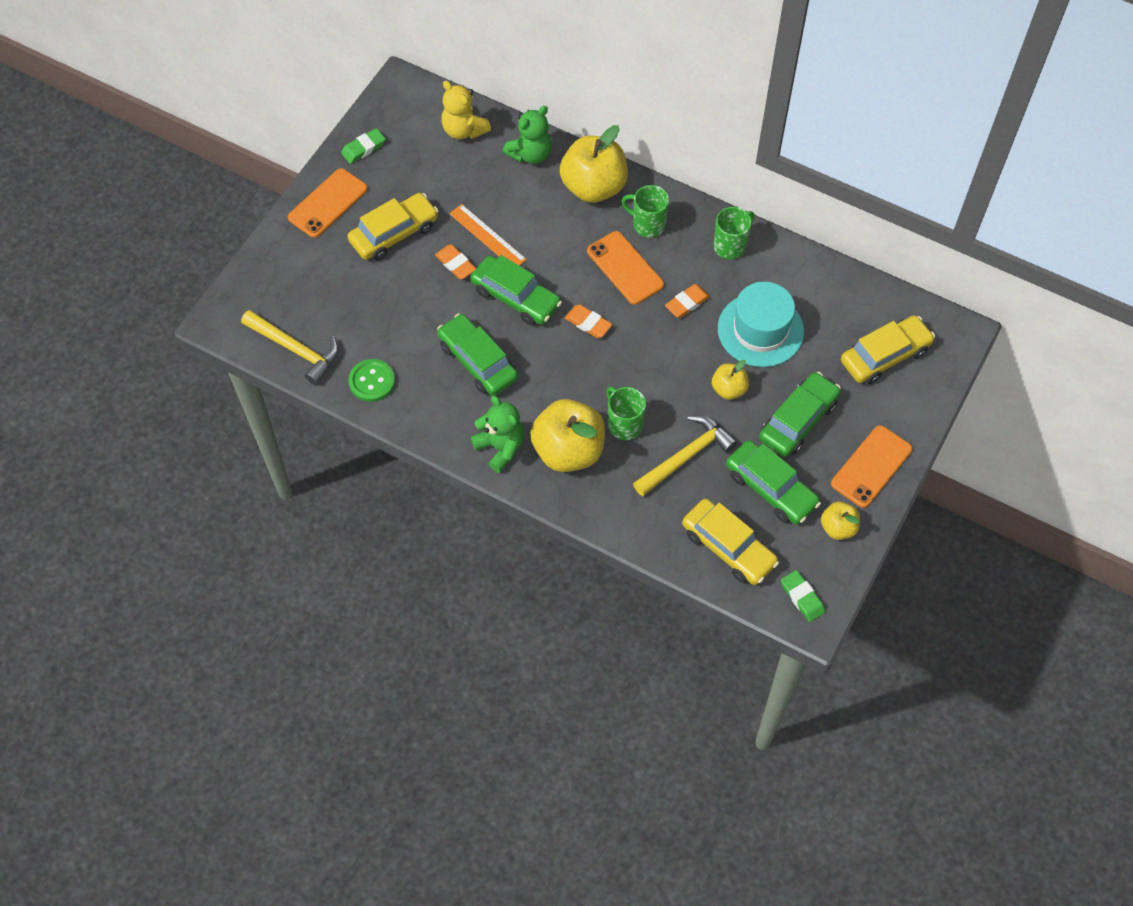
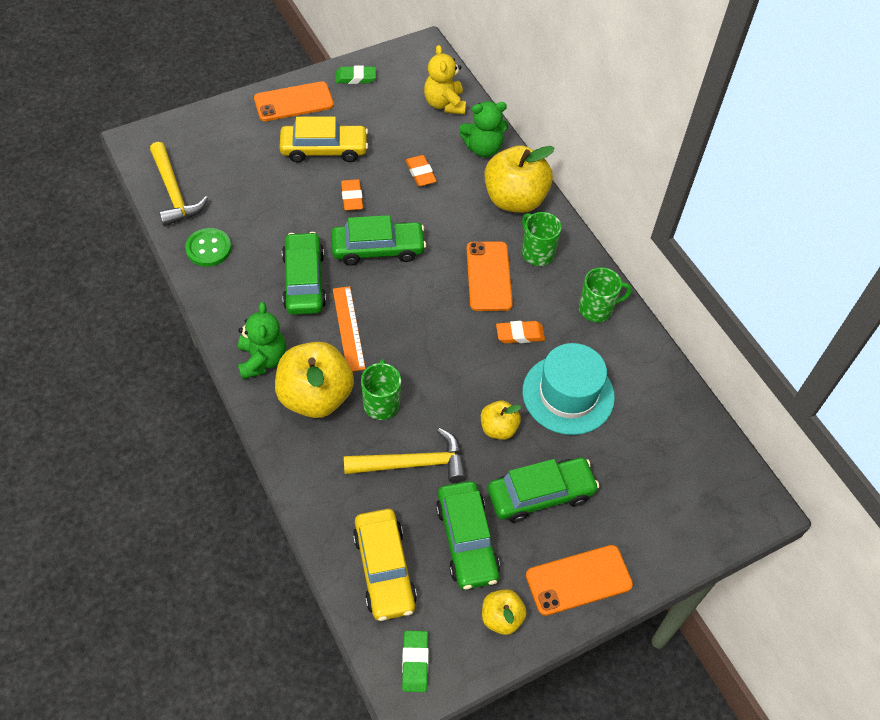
camera: 30 degrees right, 5 degrees down
(487, 236) = (395, 190): orange ruler -> orange ruler (348, 328)
(516, 297) = (378, 249): green car -> green car turned 75 degrees counterclockwise
(588, 323) = (420, 303): orange eraser -> orange eraser (420, 173)
(885, 356) = (670, 485): yellow car -> none

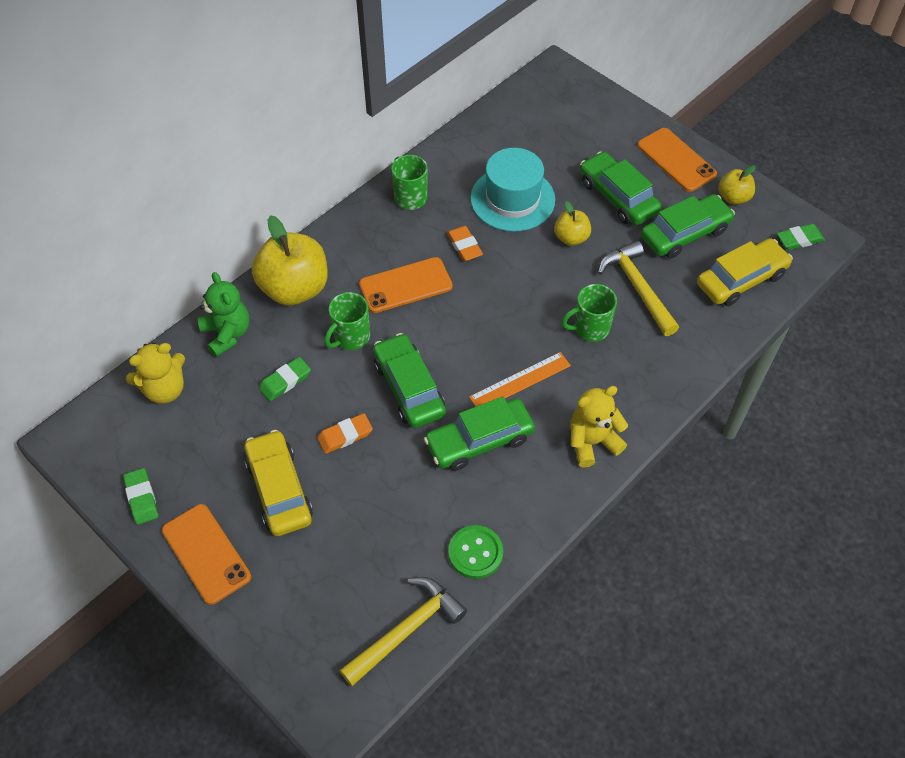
camera: 105 degrees left, 0 degrees up
(262, 360) = (592, 442): green teddy bear -> yellow teddy bear
(315, 396) = (609, 382): yellow apple -> none
(420, 173) = (285, 381): orange eraser -> green eraser
(537, 252) = (360, 255): green mug -> green mug (351, 337)

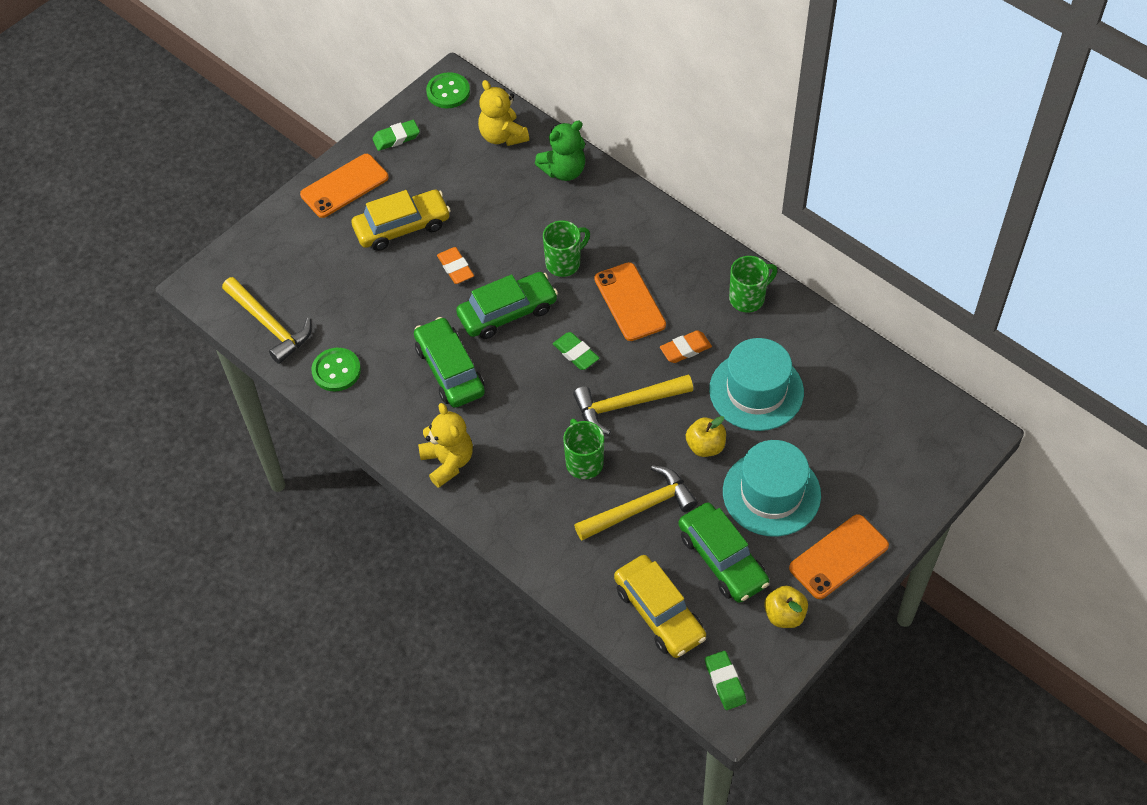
camera: 90 degrees right, 0 degrees up
(82, 443) = (448, 92): none -> green button
(285, 381) = (513, 219): green eraser -> green eraser (576, 353)
(294, 288) = (620, 214): yellow apple -> none
(351, 337) = (564, 263): green mug -> green mug turned 105 degrees clockwise
(520, 381) = (517, 401): orange ruler -> none
(525, 292) = (627, 404): none -> yellow hammer
(618, 197) = (771, 493): green car -> turquoise hat

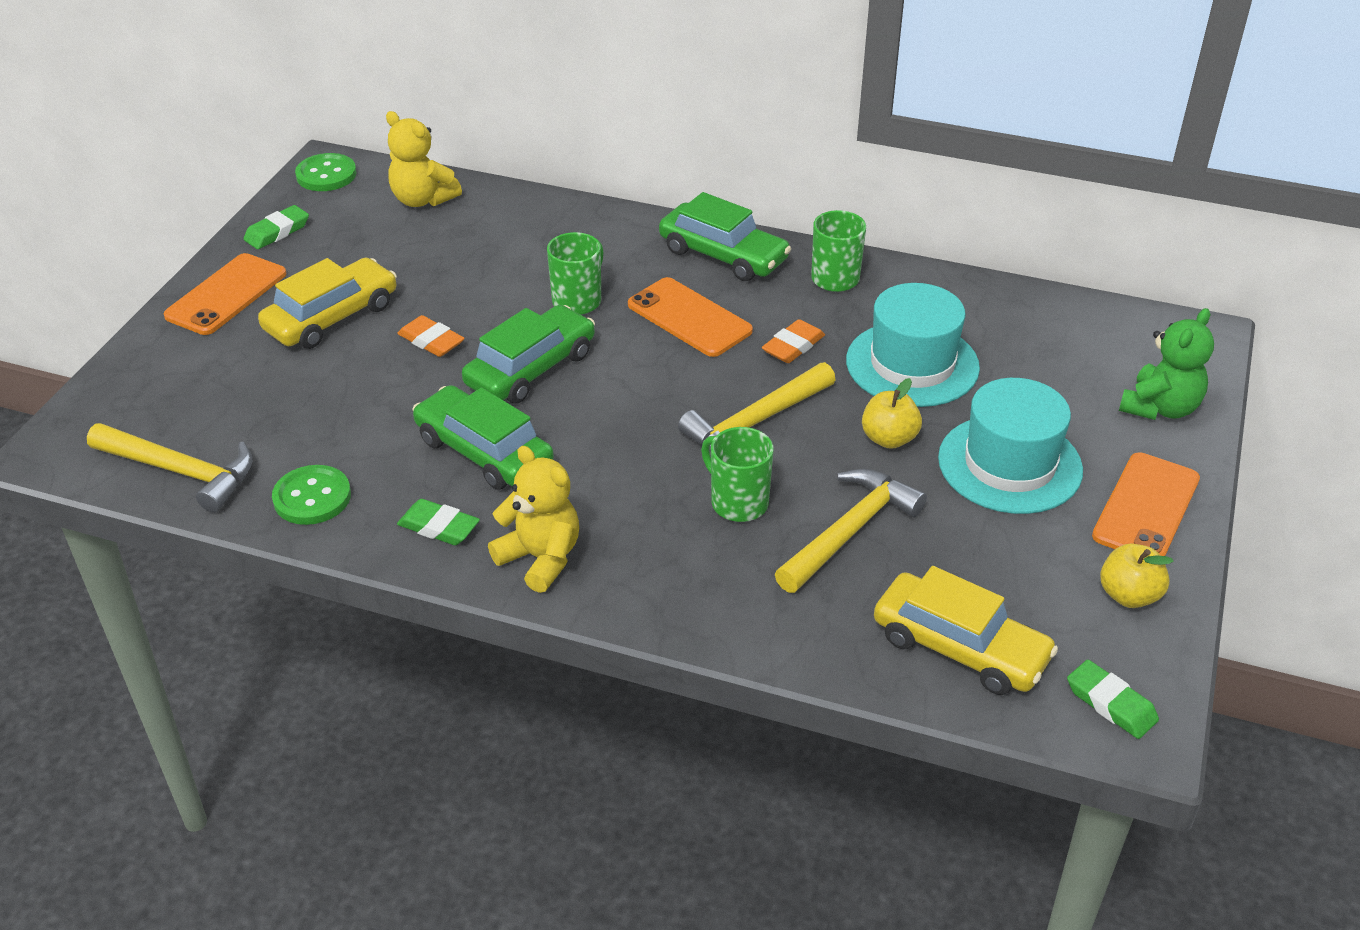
camera: 25 degrees left, 15 degrees down
(564, 171) = (523, 214): green teddy bear -> green teddy bear (1160, 408)
(576, 353) = (651, 387): green eraser -> green eraser (439, 527)
(722, 559) = (1000, 557): green car -> green car (723, 255)

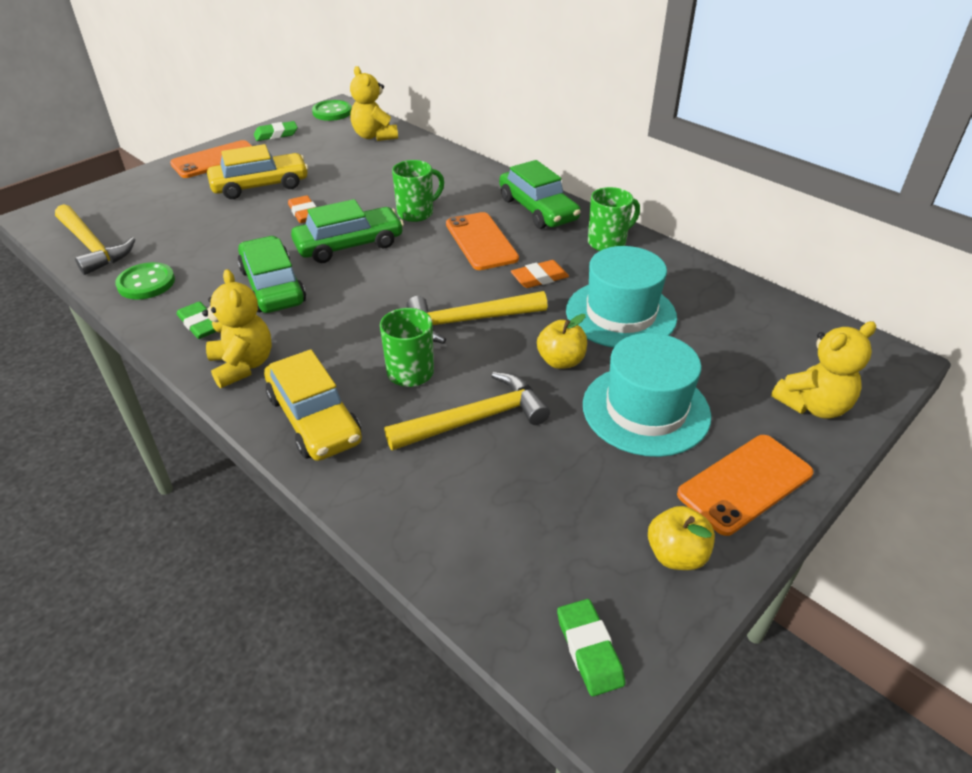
camera: 25 degrees right, 0 degrees up
(960, 648) = (491, 544): yellow car -> yellow car (314, 419)
(1160, 408) = (813, 406): green teddy bear -> yellow teddy bear

